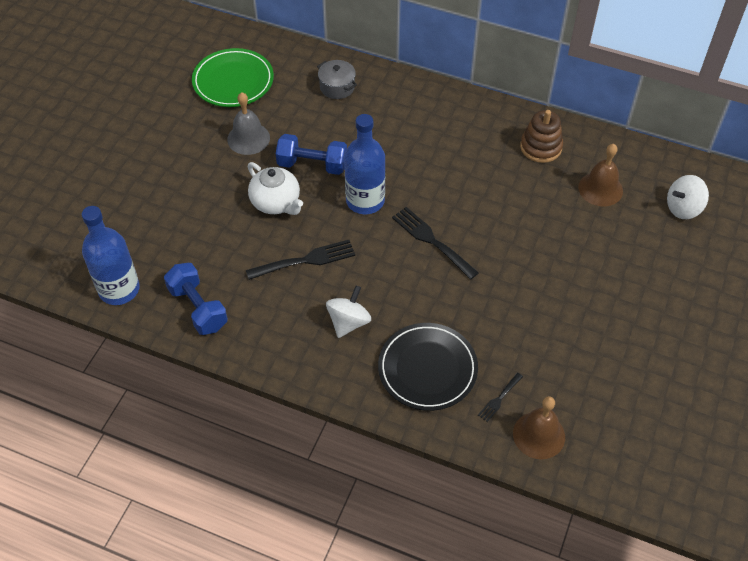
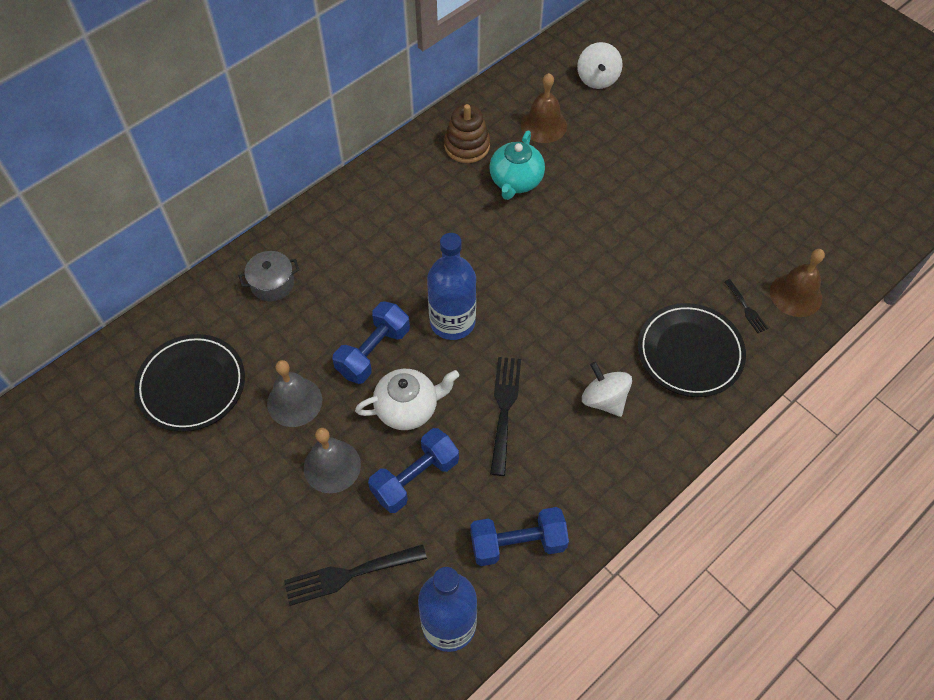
camera: 65 degrees left, 5 degrees up
(209, 179) = (332, 466): none -> grey bell
(222, 228) = (415, 478): none -> blue dumbbell
(233, 81) = (191, 385): green plate -> black plate
(432, 241) = (537, 284): black fork -> black fork (350, 574)
(526, 191) = (515, 181): none -> turquoise teapot

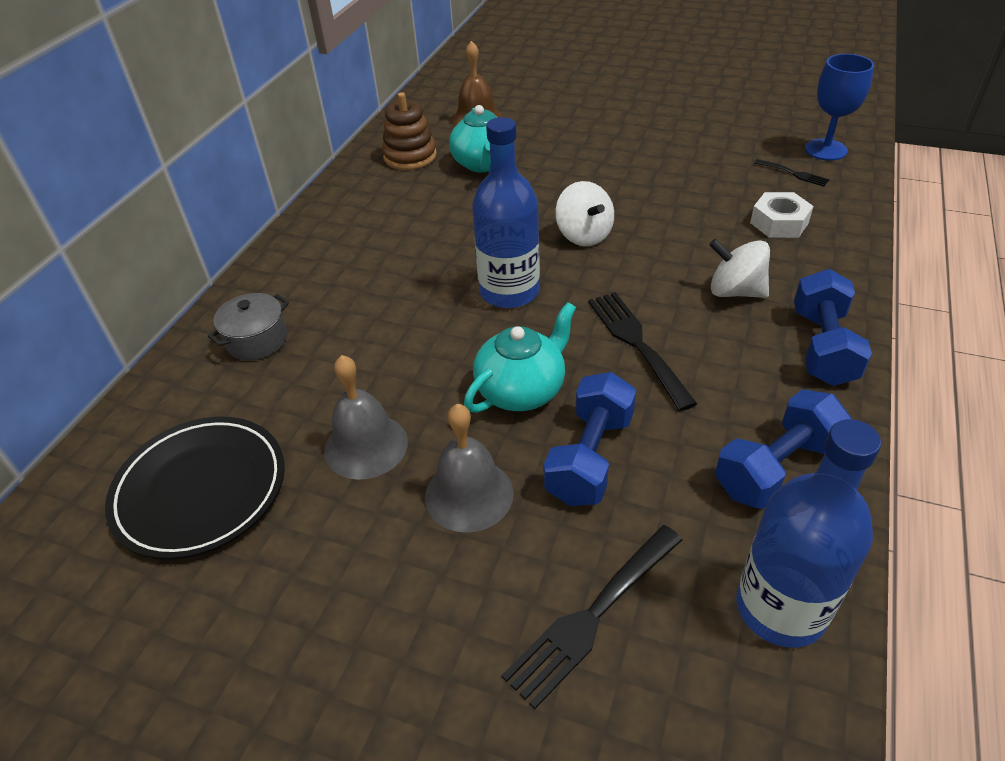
camera: 25 degrees left, 15 degrees down
(373, 352) = (435, 354): blue dumbbell -> blue dumbbell (823, 347)
(408, 408) = (522, 390): white teapot -> turquoise teapot
(597, 79) = (501, 78): white spinning top -> white spinning top (584, 235)
(690, 352) = (779, 223): black plate -> white nut
(796, 295) = (825, 150): brown bell -> blue goblet

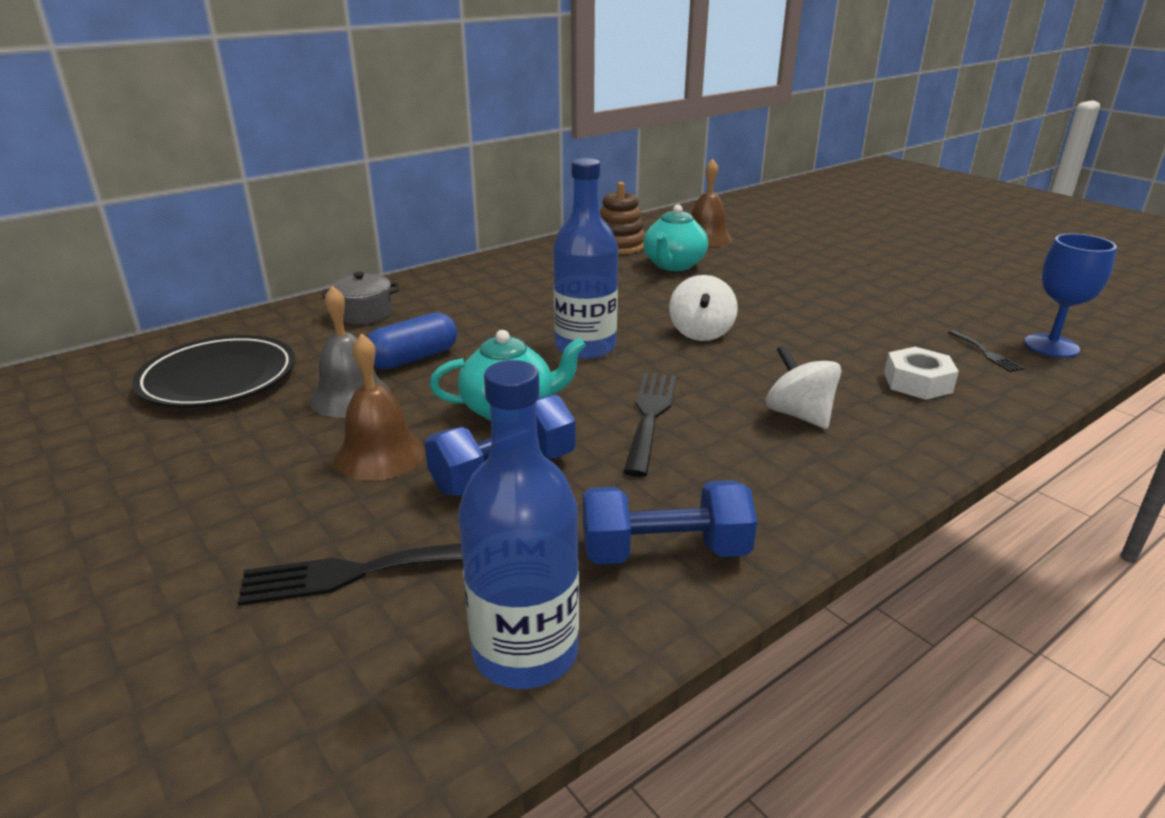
camera: 30 degrees right, 15 degrees down
(372, 373) = (413, 358): none -> blue capsule
(469, 494) = (380, 454): grey bell -> brown bell
(823, 347) = (840, 487): blue dumbbell -> none

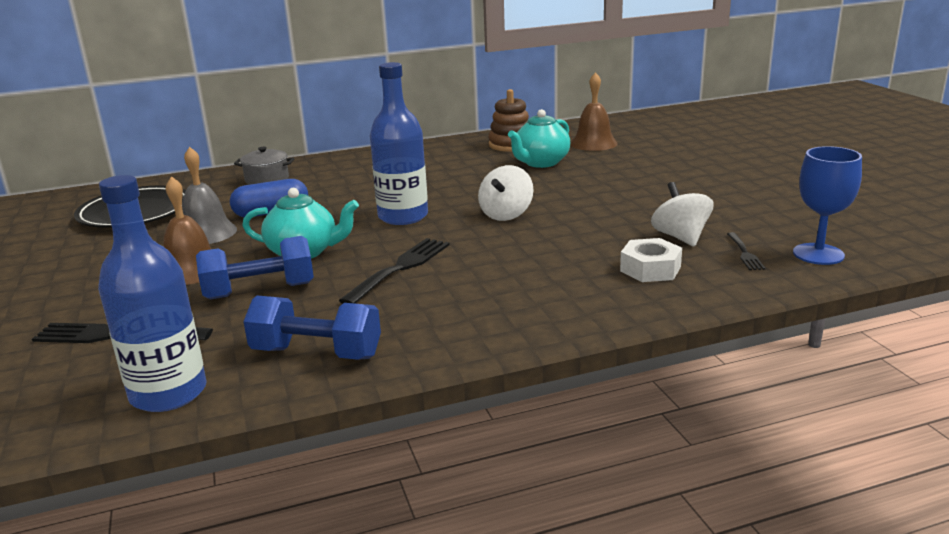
camera: 20 degrees right, 5 degrees down
(799, 415) = (518, 280): white spinning top -> white spinning top (680, 237)

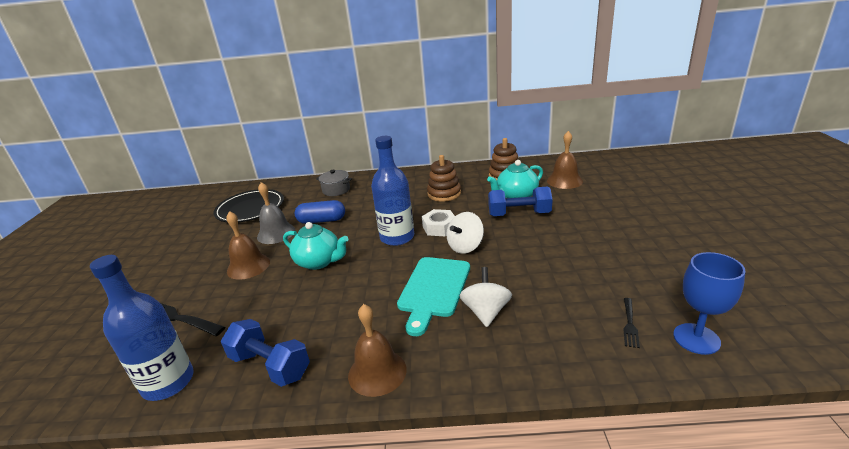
camera: 20 degrees right, 5 degrees up
(260, 291) = (273, 294): blue dumbbell -> blue dumbbell (519, 214)
(400, 268) = (367, 290): black fork -> none
(438, 169) = (444, 194): none -> brown stacking toy
(473, 334) = (377, 372): none -> brown bell
(492, 256) = (433, 289): none -> turquoise cutting board
(650, 269) = (542, 327): white nut -> white nut (439, 227)
(680, 237) = (584, 295): white spinning top -> white spinning top (486, 312)

